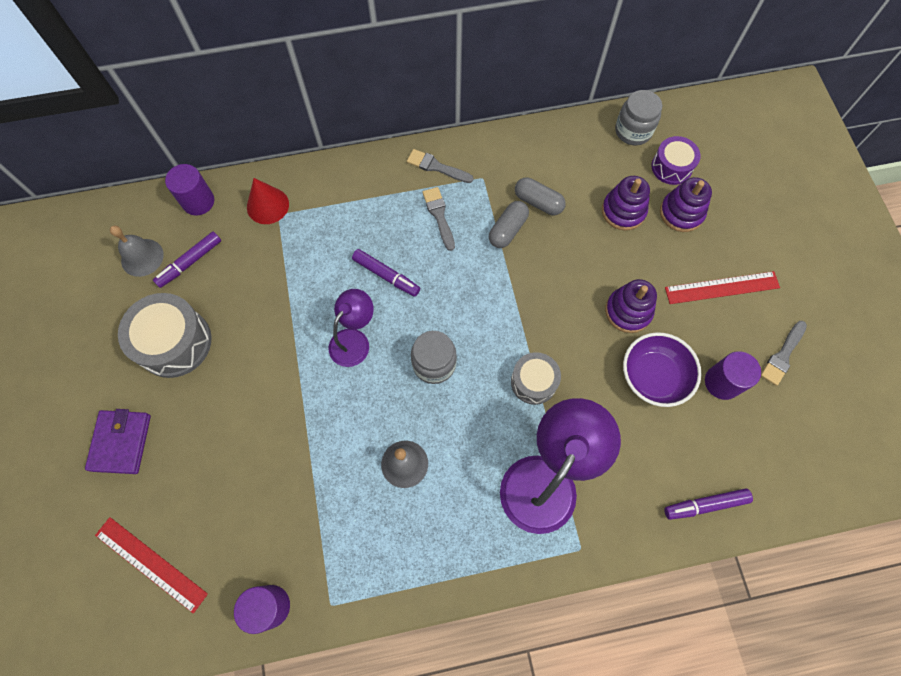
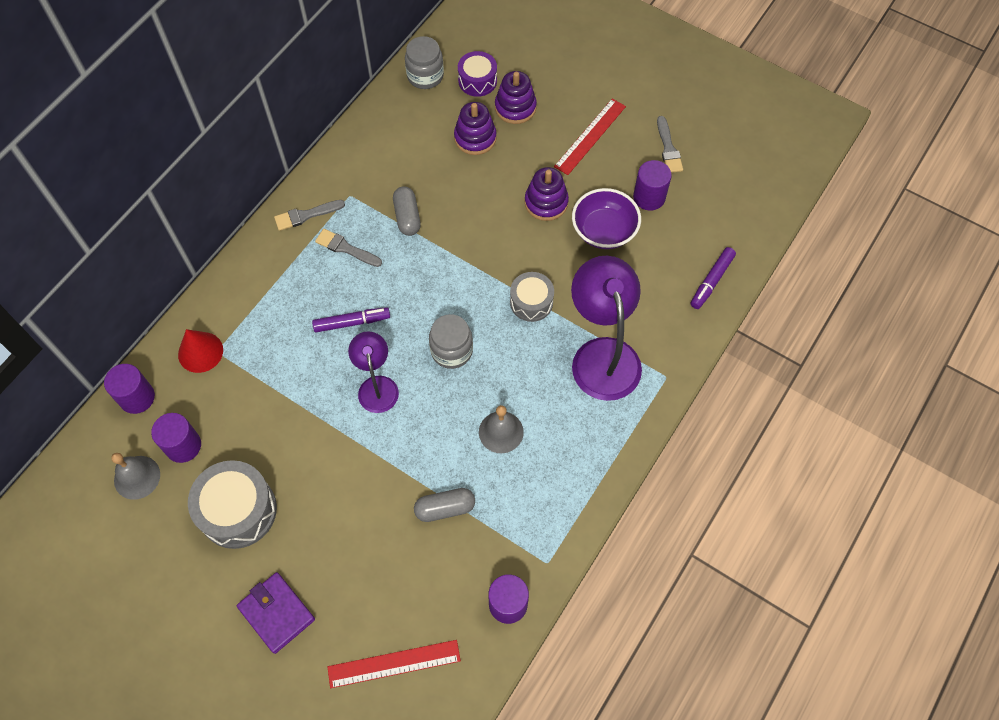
camera: 45 degrees left, 5 degrees down
(190, 262) = (183, 446): purple marker -> purple cylinder
(538, 202) = (409, 180): grey capsule -> grey capsule (445, 508)

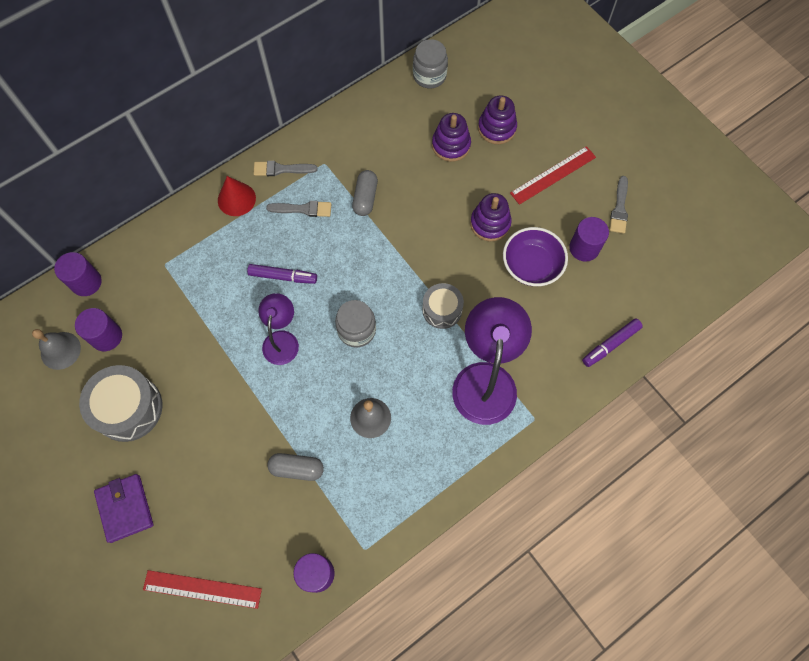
camera: 20 degrees right, 5 degrees up
(200, 352) = (151, 260): red cone -> red cone (236, 199)
(346, 248) = (303, 209): grey brush -> grey brush turned 135 degrees clockwise
(477, 81) = (473, 94): purple drum -> none

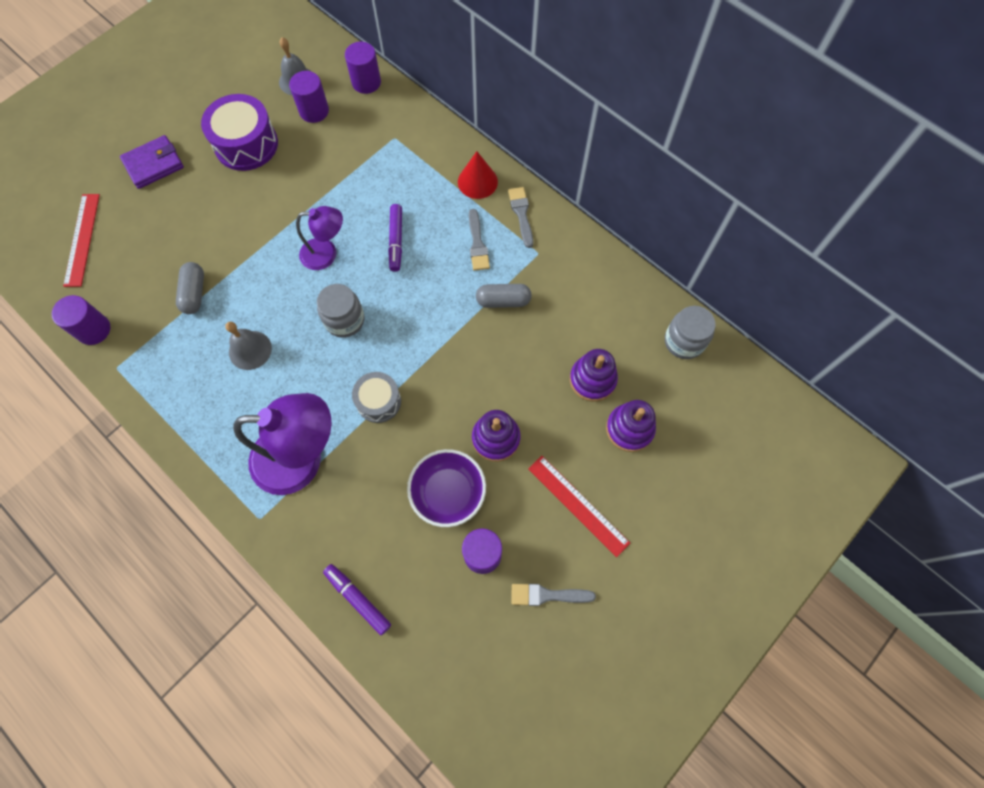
camera: 80 degrees right, 0 degrees up
(128, 408) = (246, 144): grey drum -> purple drum

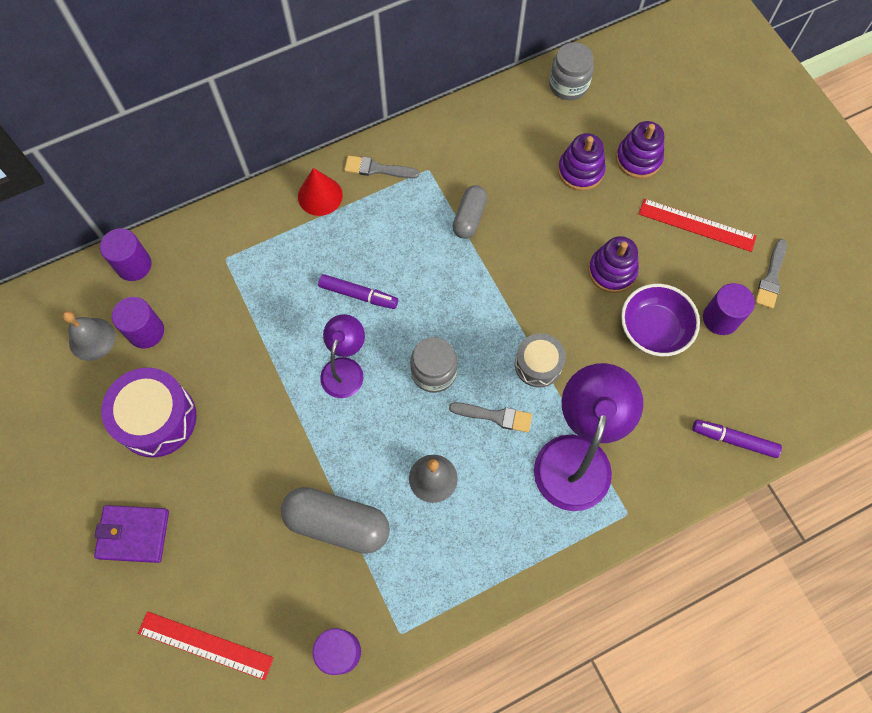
camera: 70 degrees left, 0 degrees up
(154, 164) = (133, 534): purple wallet -> purple wallet turned 75 degrees counterclockwise
(194, 293) = (337, 523): grey capsule -> grey capsule, size x1.66
(358, 599) = (734, 440): purple marker -> purple marker turned 45 degrees clockwise
(477, 244) = (395, 219): grey brush -> grey brush (495, 416)
(578, 505) = (697, 225): red ruler -> red ruler turned 45 degrees clockwise

